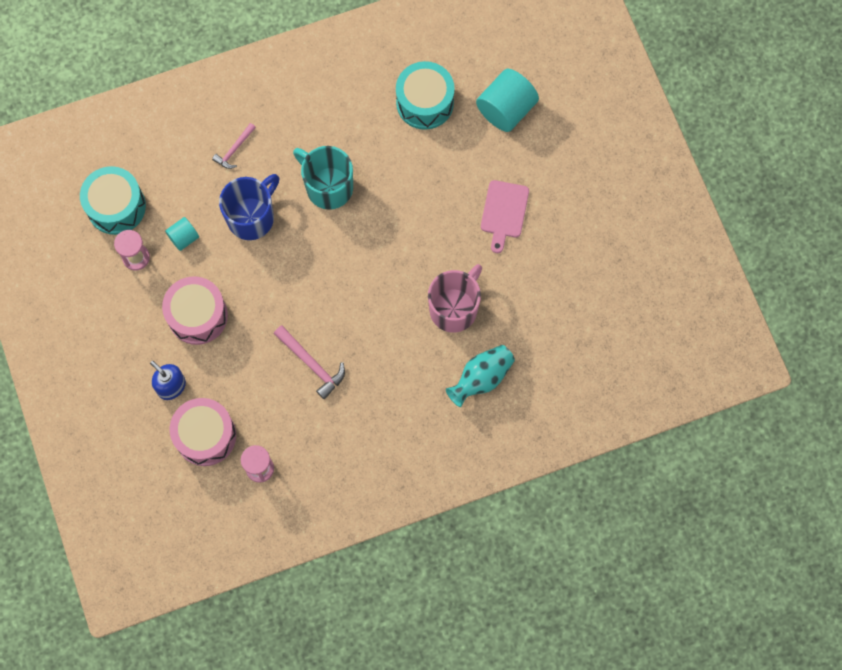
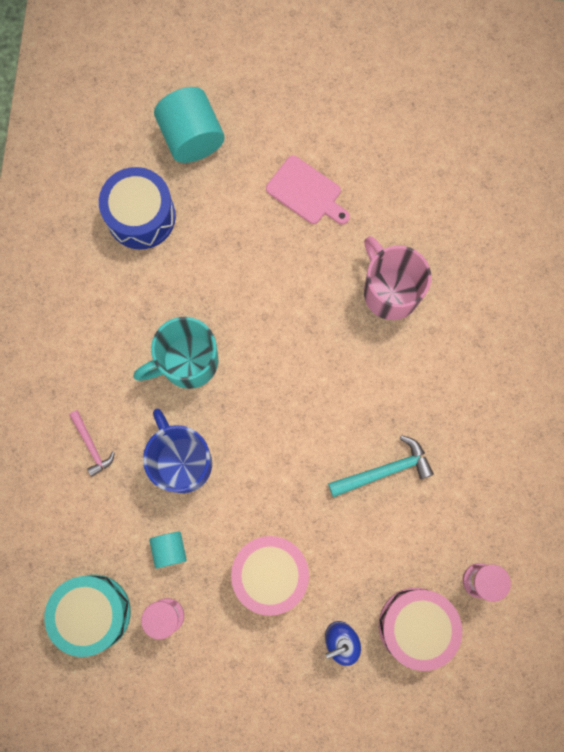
camera: 65 degrees left, 5 degrees up
(312, 364) = (385, 470): pink hammer -> turquoise hammer
(425, 102) = (141, 216): turquoise drum -> blue drum
(481, 378) = (480, 299): turquoise vase -> none

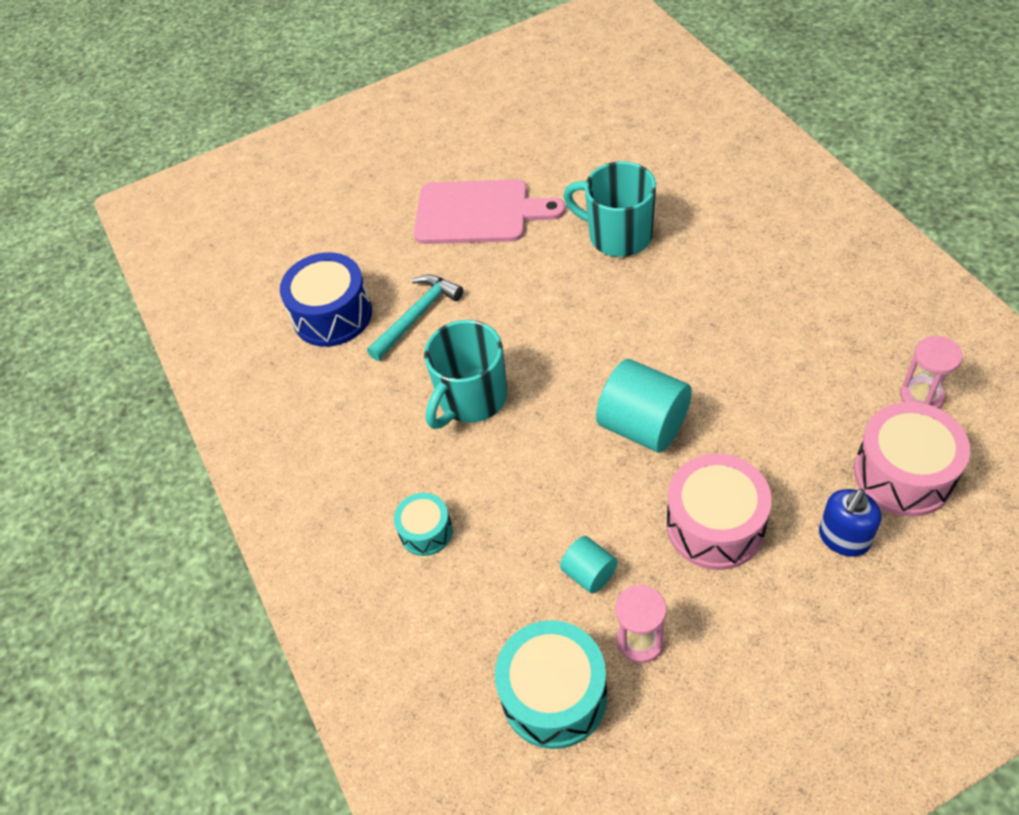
camera: 25 degrees left, 25 degrees down
(91, 446) = (426, 531): pink hammer -> turquoise drum
(182, 461) = (535, 484): blue mug -> none
(192, 137) = (338, 234): turquoise cylinder -> turquoise cylinder (643, 425)
(306, 192) = (478, 213): pink cutting board -> pink cutting board, size x1.55
(385, 470) = (743, 366): turquoise hammer -> turquoise hammer (417, 316)
(390, 291) = (618, 235): pink mug -> turquoise mug

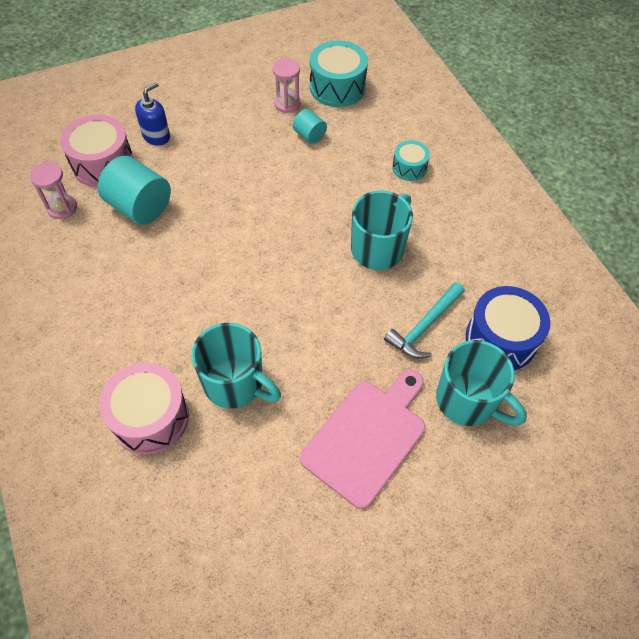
camera: 175 degrees right, 5 degrees up
(378, 254) = (467, 401): none -> turquoise mug
(478, 213) = (367, 437): pink cutting board -> pink cutting board turned 120 degrees clockwise
(643, 425) = (256, 213): turquoise cylinder -> turquoise cylinder (140, 207)
(715, 525) = (228, 150): pink drum -> pink drum (150, 417)

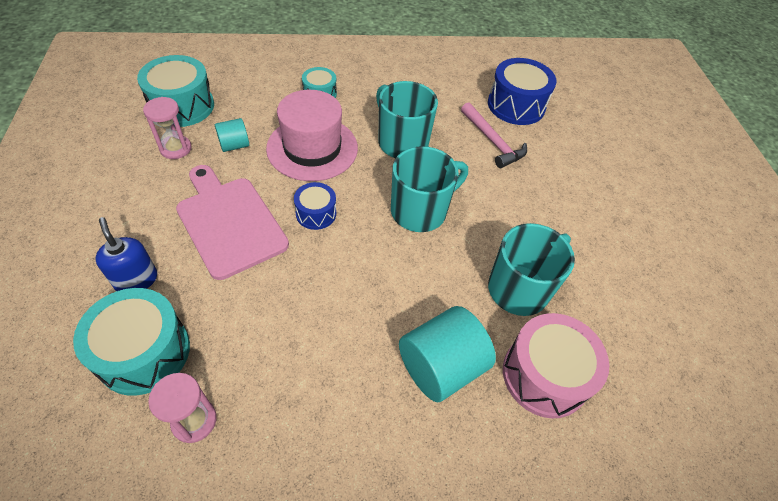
camera: 75 degrees left, 5 degrees down
(103, 164) = (144, 352): pink drum -> turquoise drum
(140, 207) = (246, 324): turquoise cylinder -> turquoise cylinder (441, 367)
(259, 212) = (316, 213): none -> blue drum
(334, 186) = (312, 148): none -> pink hat
(367, 437) = (589, 209): pink cutting board -> pink cutting board (229, 222)
(424, 326) = (492, 141): turquoise hammer -> pink hammer
(467, 401) = (566, 141): turquoise mug -> turquoise mug (420, 211)

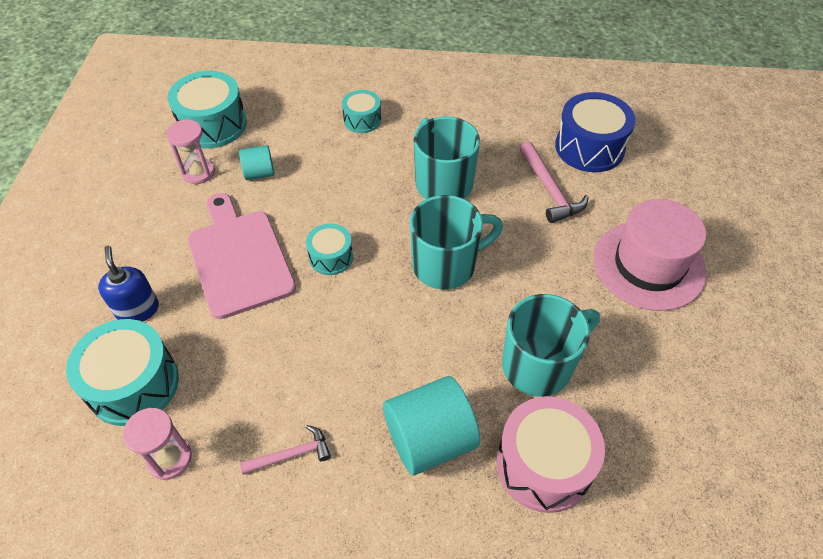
camera: 15 degrees right, 0 degrees up
(312, 148) = (341, 183): pink hat -> pink hat (649, 265)
(315, 399) = (291, 454): none -> pink hammer
(316, 213) = (331, 257): blue drum -> turquoise drum

